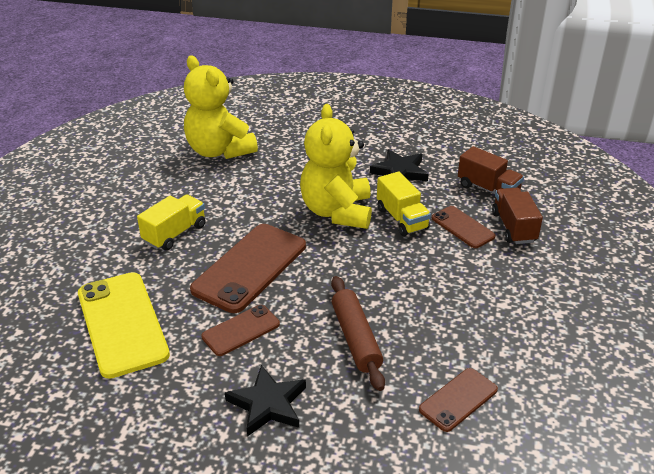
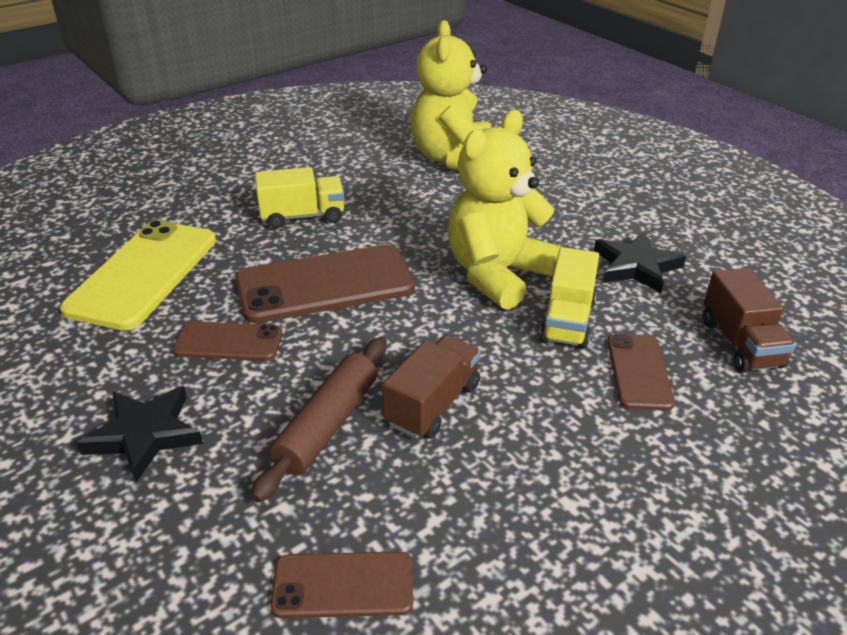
camera: 40 degrees right, 0 degrees up
(513, 227) = (719, 411): brown truck -> brown truck (433, 404)

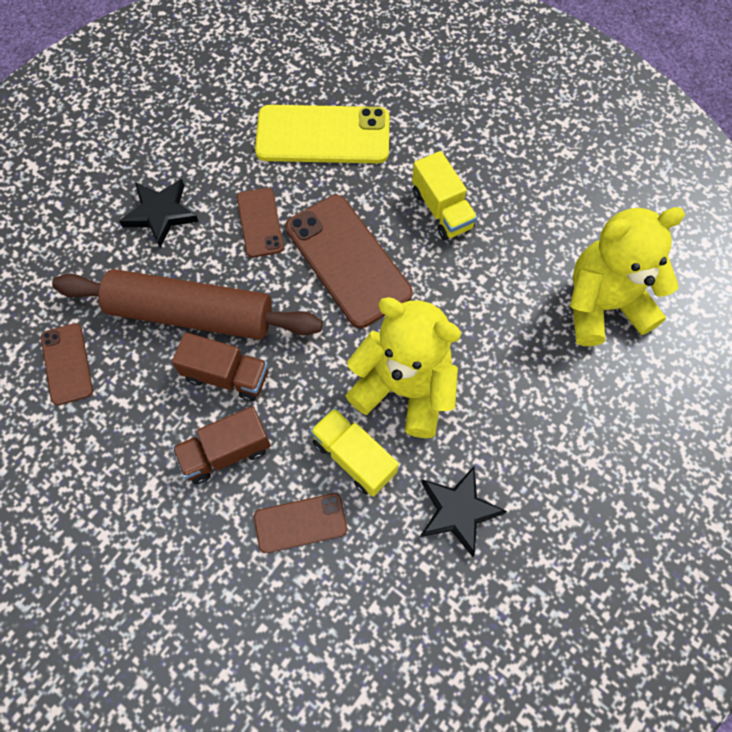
camera: 75 degrees right, 30 degrees up
(327, 425) = (191, 314): brown rolling pin -> brown rolling pin, size x1.60
(567, 320) = (354, 457): yellow truck -> yellow truck turned 45 degrees clockwise
(740, 343) = (363, 611): brown truck -> brown truck (226, 452)

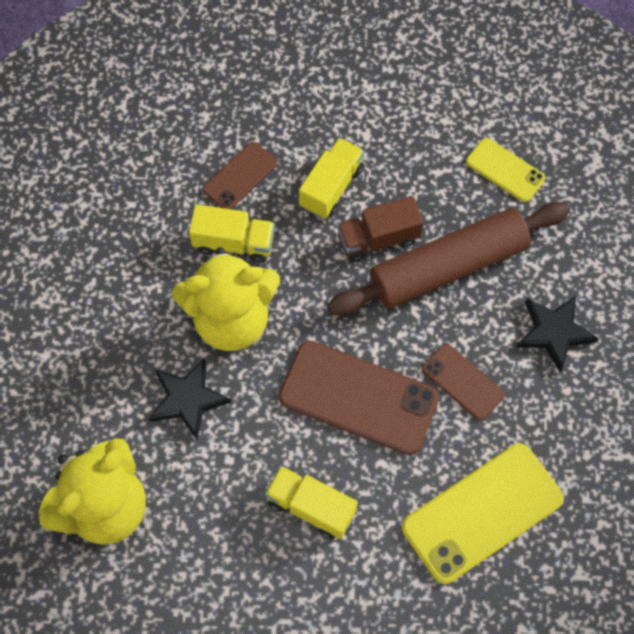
camera: 145 degrees right, 0 degrees up
(67, 364) = (505, 170): brown phone -> yellow phone
(226, 452) = (331, 187): brown truck -> yellow truck
(458, 511) = (130, 254): black star -> black star (188, 399)

